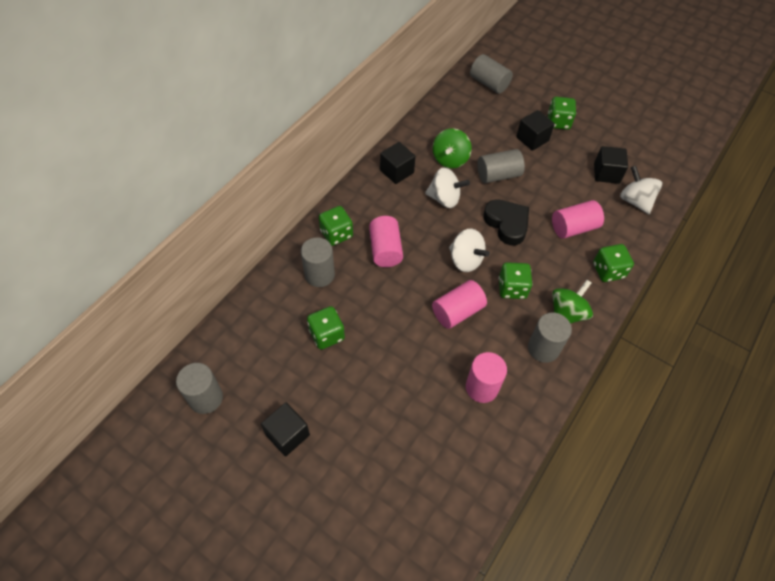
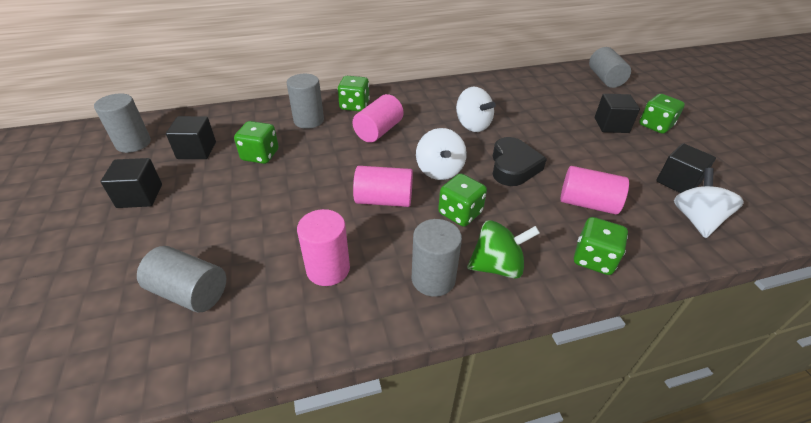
camera: 40 degrees right, 15 degrees down
(397, 171) = (452, 94): black cube -> black cube (196, 150)
(450, 159) = (509, 106): green spinning top -> none
(498, 175) = (545, 133): grey cylinder -> grey cylinder (190, 292)

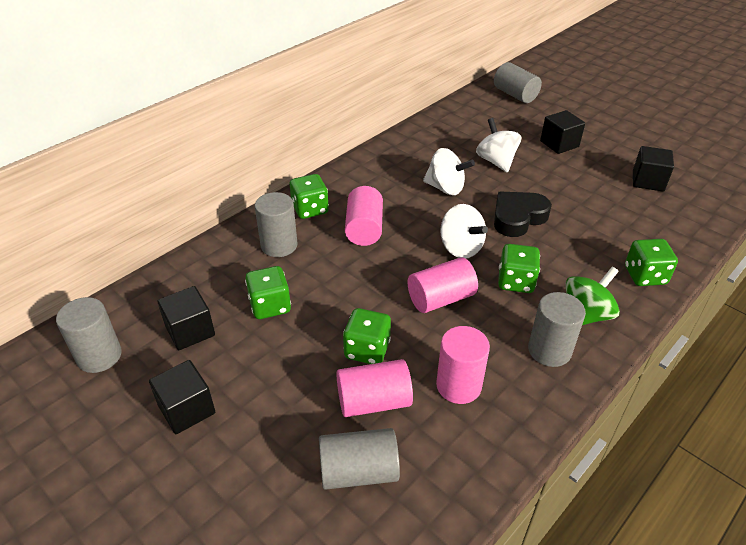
camera: 30 degrees left, 0 degrees up
(513, 167) = (518, 218): black heart -> black heart turned 105 degrees counterclockwise
(587, 203) = (602, 228): pink cylinder -> pink cylinder (374, 401)
(655, 126) = (592, 132): green dice -> green dice (367, 350)
(696, 219) = (683, 209): white spinning top -> white spinning top (496, 161)

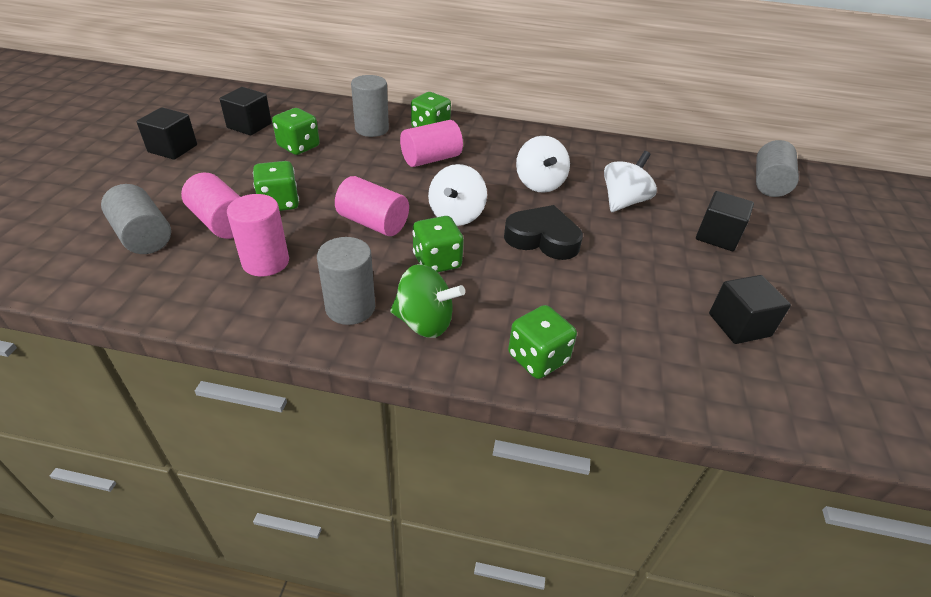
camera: 55 degrees right, 0 degrees up
(99, 356) = (205, 104): grey cylinder -> none

